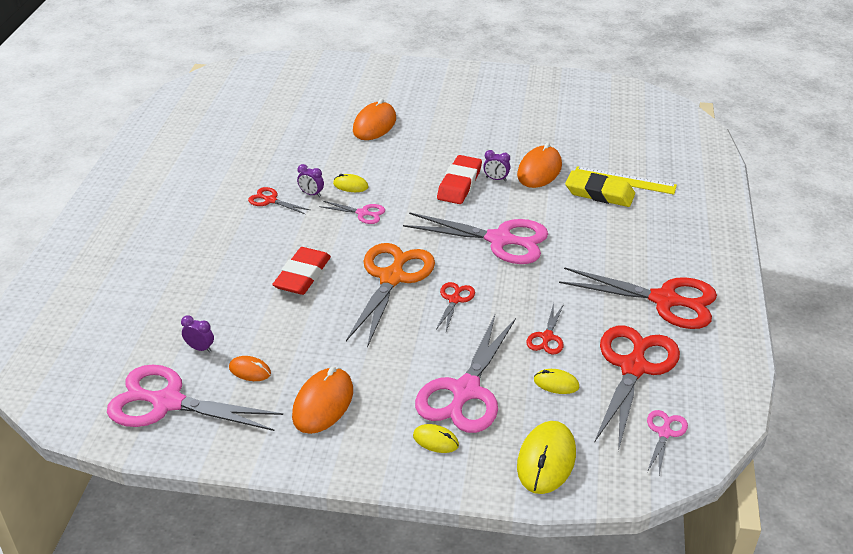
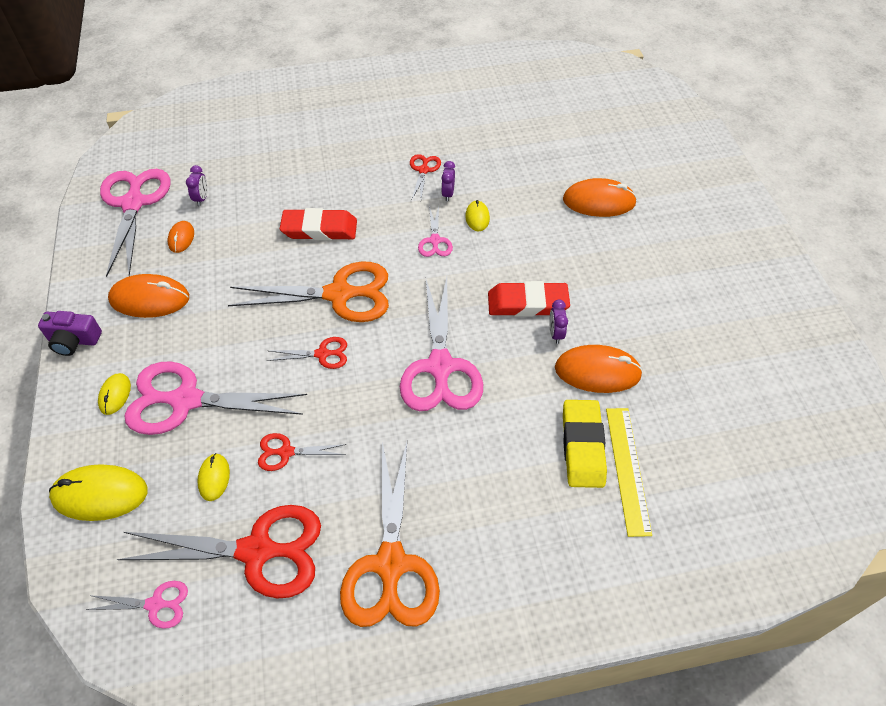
camera: 70 degrees right, 15 degrees up
(348, 467) = (74, 340): none -> purple camera
(664, 300) = (391, 564): red scissors -> orange scissors

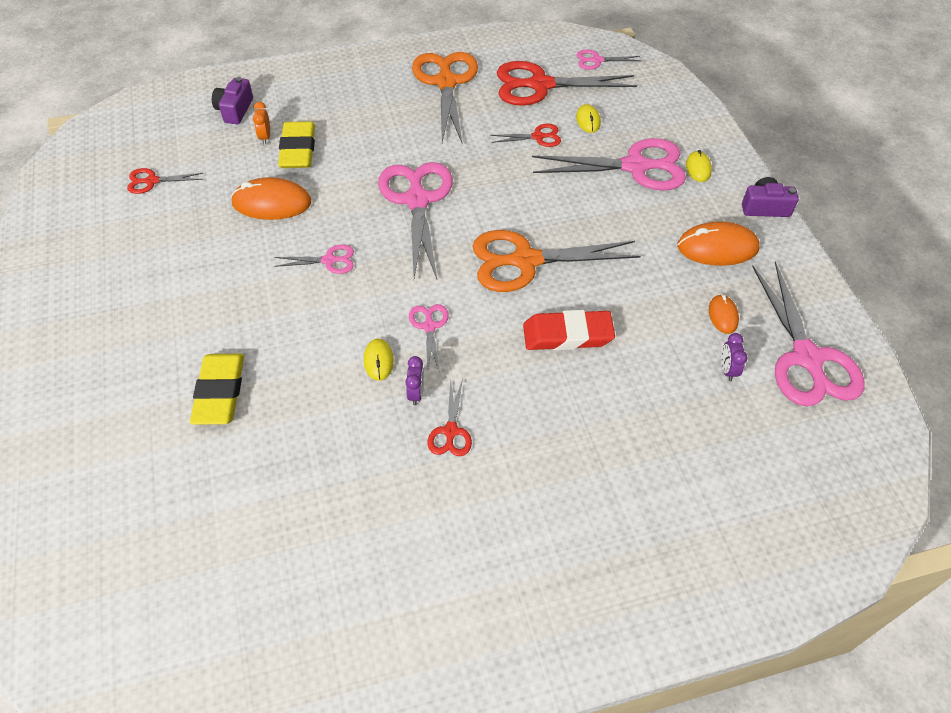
camera: 175 degrees right, 0 degrees up
(100, 494) = (668, 108): yellow mouse -> none
(322, 354) = (528, 206): red scissors -> red scissors (152, 181)
(527, 303) = (329, 260): red eraser -> pink scissors
(555, 334) = (305, 233): purple clock -> none
(599, 201) = (220, 392): orange mouse -> yellow eraser
(627, 469) = (265, 137): yellow ruler -> orange clock
(680, 521) = (235, 110): none -> purple camera

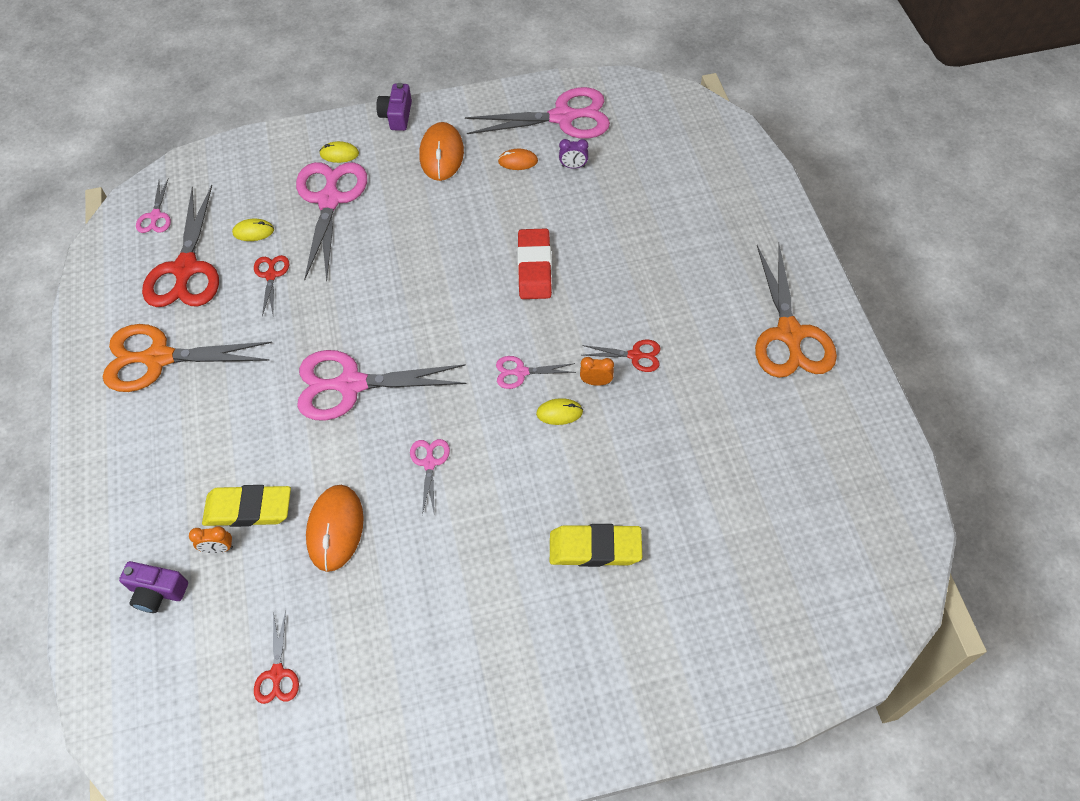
camera: 85 degrees left, 5 degrees up
(416, 393) = (596, 382): purple clock -> orange clock
(526, 261) = (445, 294): orange scissors -> orange scissors (789, 334)

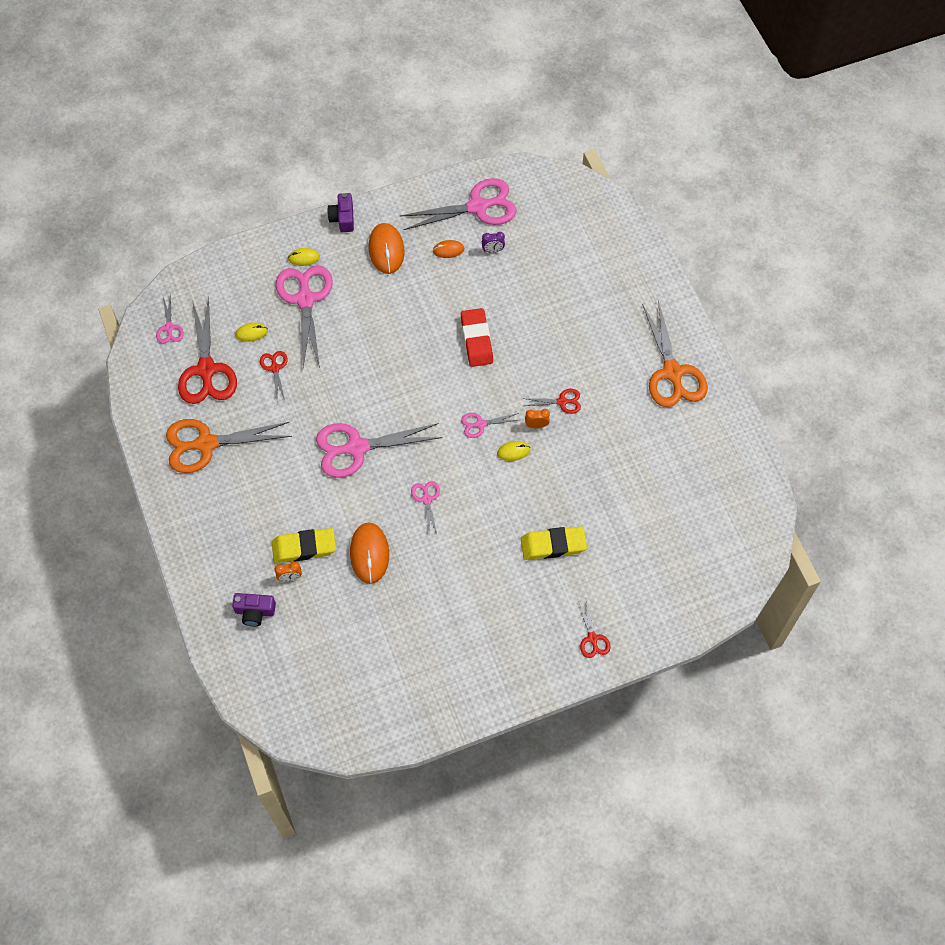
camera: 10 degrees left, 5 degrees up
(277, 673) = (352, 654): red scissors -> red scissors (592, 638)

